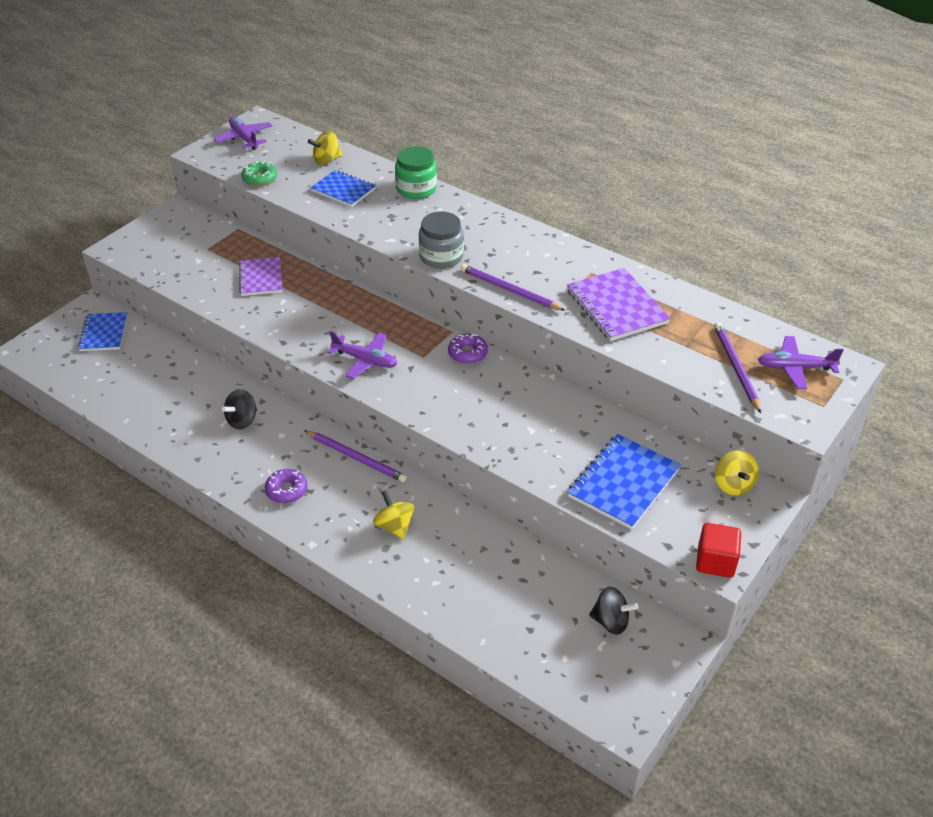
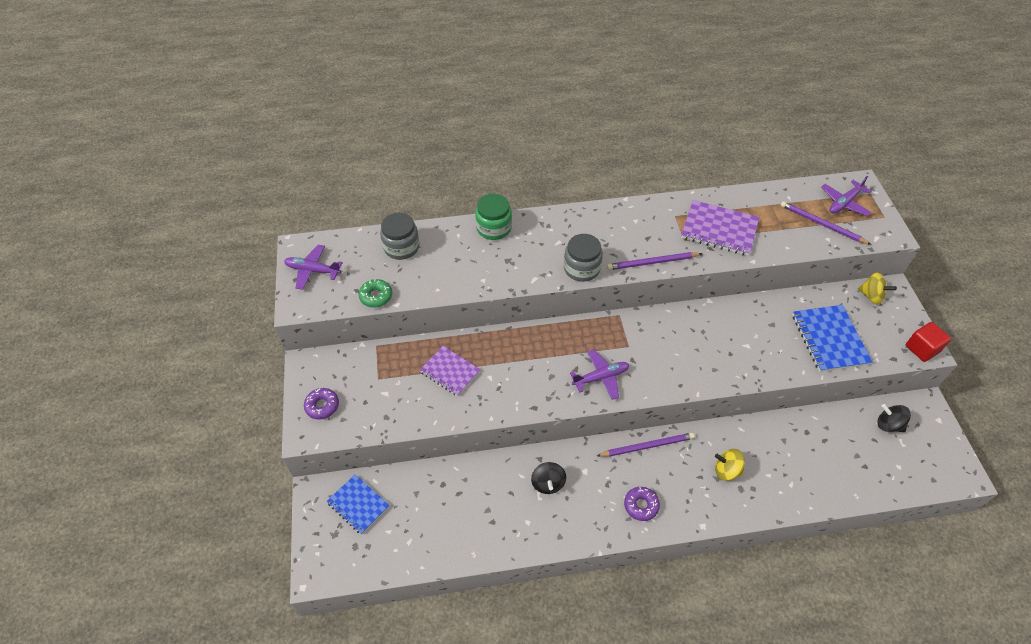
camera: 45 degrees left, 10 degrees up
(327, 160) = (401, 247): yellow spinning top -> grey jar
(343, 190) = (448, 263): blue notebook -> none
(467, 353) = (648, 323): purple donut -> purple donut (322, 406)
(611, 621) = (888, 425): black spinning top -> black spinning top turned 120 degrees counterclockwise

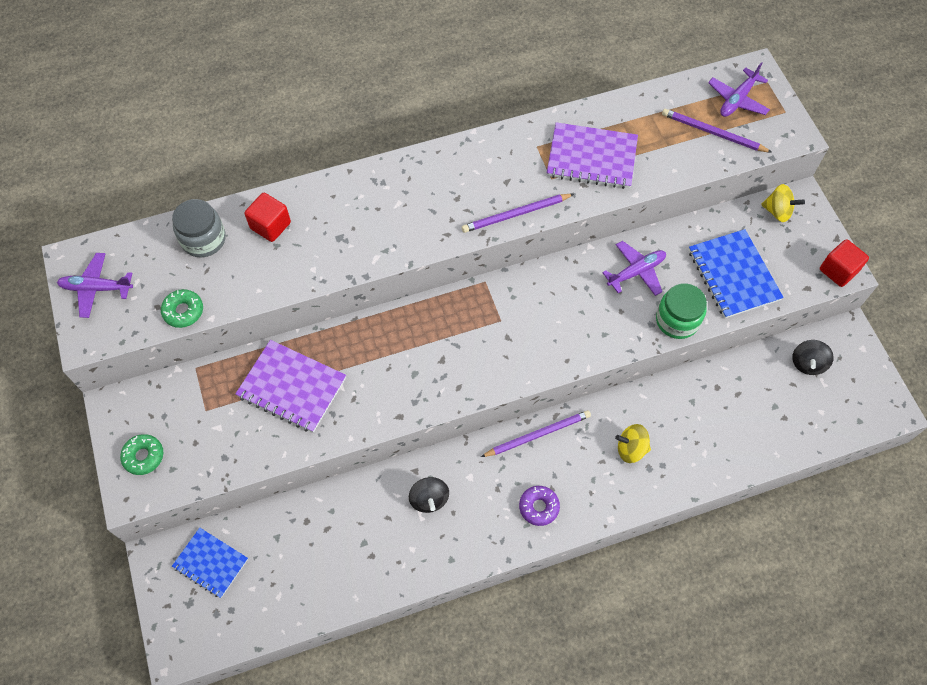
camera: 10 degrees left, 10 degrees up
(322, 406) = (143, 456): purple donut -> green donut
(450, 372) = (292, 387): purple notebook -> purple notebook, size x1.50
(455, 244) = (270, 225): none -> red cube
(494, 228) = (315, 196): green jar -> green jar (677, 320)
(581, 268) = (431, 235): grey jar -> none
(601, 377) = (473, 365): purple plane -> purple plane (636, 272)
(888, 425) = (807, 363): black spinning top -> black spinning top turned 90 degrees counterclockwise

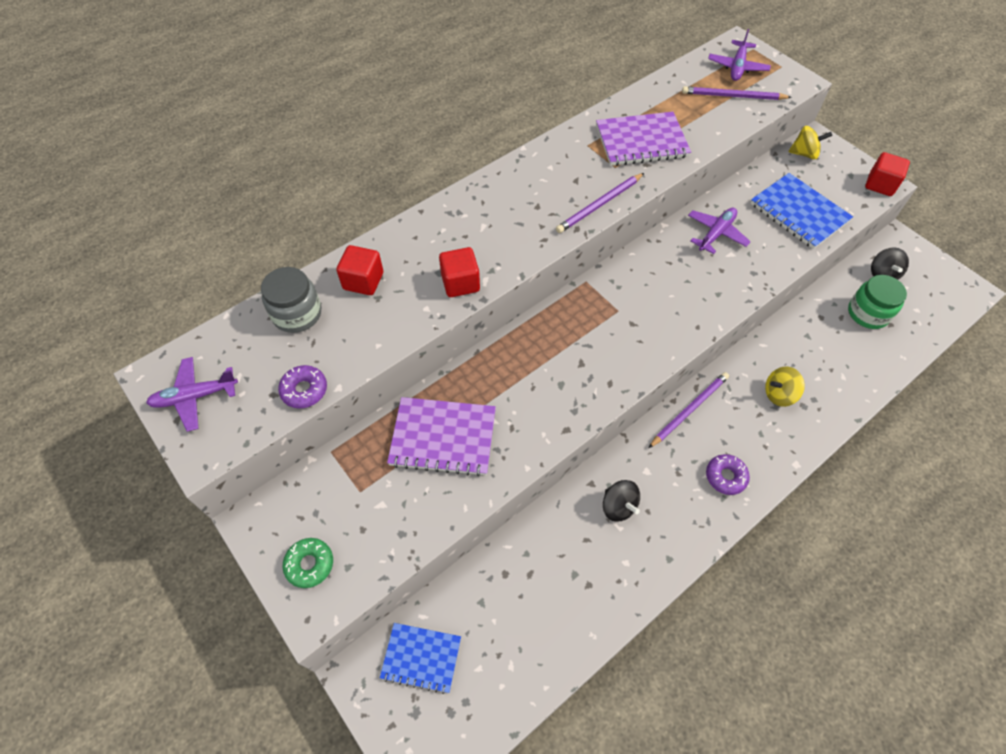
camera: 20 degrees left, 5 degrees down
(183, 311) = (304, 390): green donut -> purple donut
(353, 254) = (460, 283): none -> red cube
(677, 320) = (774, 263): green jar -> green jar (868, 313)

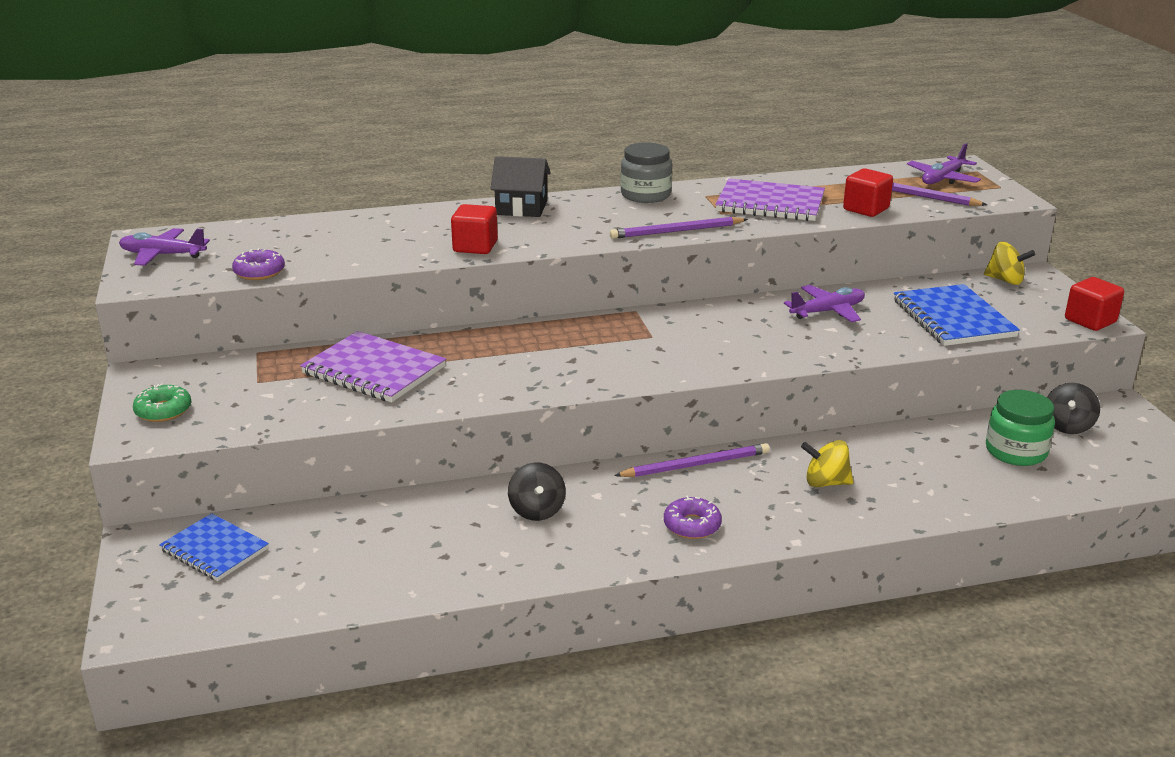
camera: 25 degrees right, 30 degrees down
(297, 314) = (301, 232): grey jar -> grey jar (645, 195)
(363, 281) = (383, 227): red cube -> red cube (866, 209)
(458, 211) = (521, 208): none -> black house

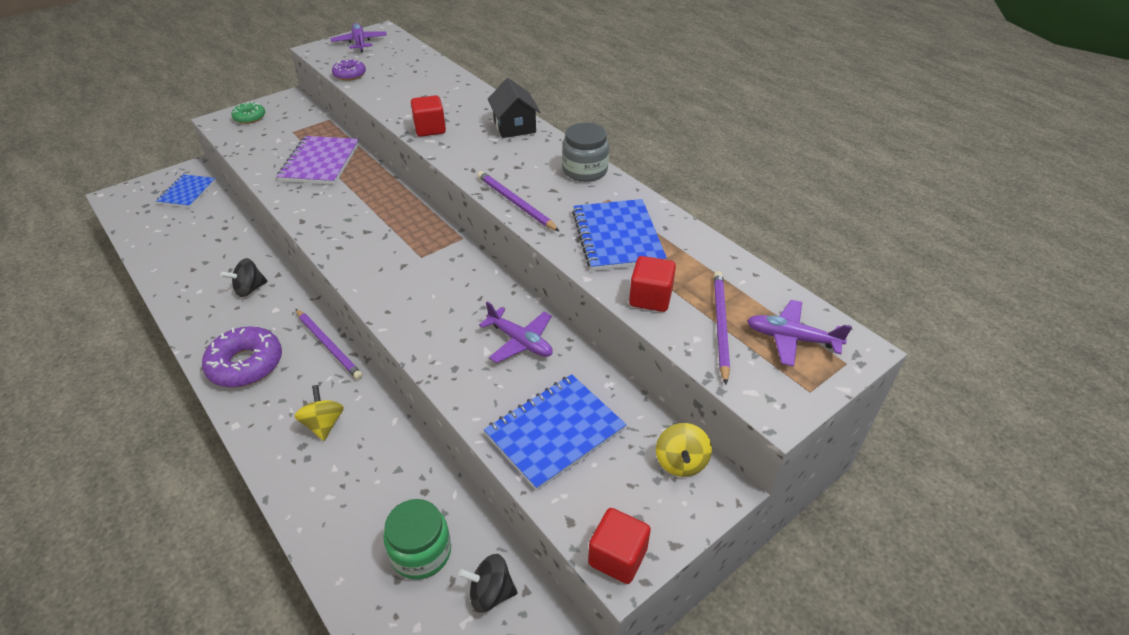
camera: 65 degrees right, 15 degrees up
(692, 525) = (246, 364): purple donut -> purple donut, size x1.74
(770, 204) = (617, 237): purple notebook -> blue notebook

